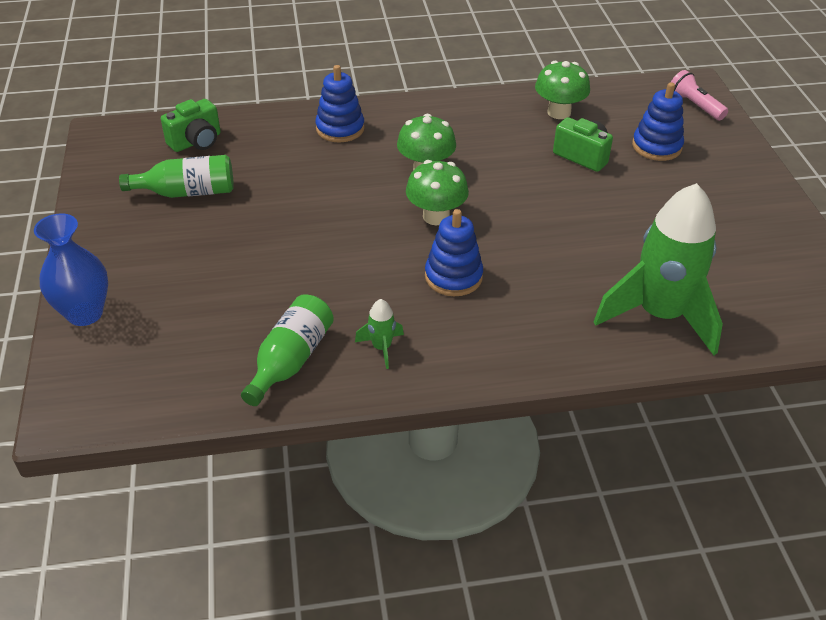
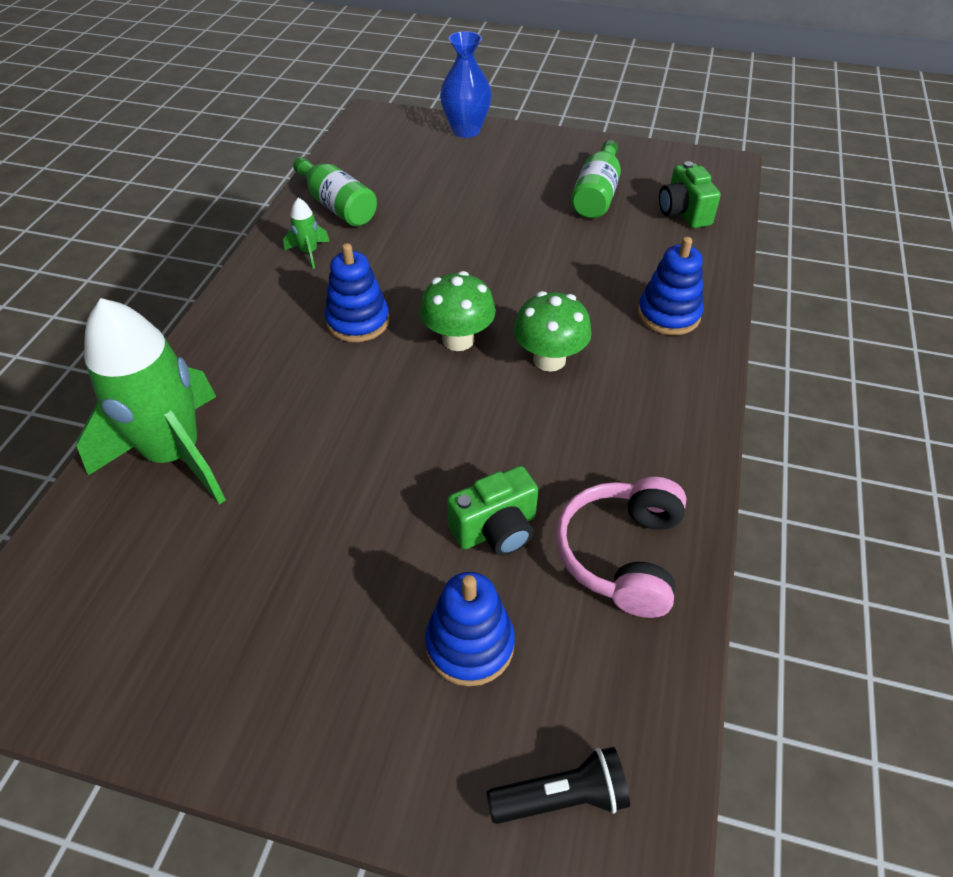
camera: 115 degrees right, 5 degrees up
(559, 112) = (622, 554): green mushroom -> pink headphones
(694, 105) = (562, 797): pink flashlight -> black flashlight

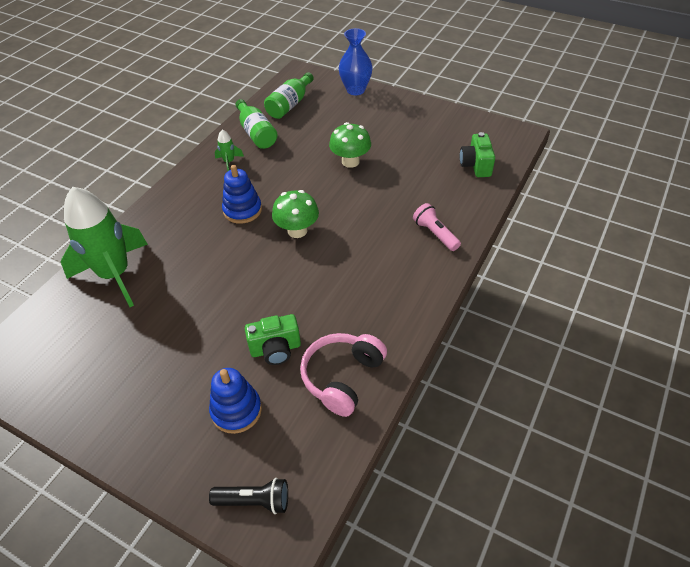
camera: 15 degrees right, 0 degrees up
(549, 359) = (347, 252): green mushroom -> green mushroom (350, 161)
(596, 194) = (423, 145): green bottle -> green bottle (290, 105)
(668, 314) = (435, 234): blue stacking toy -> pink flashlight

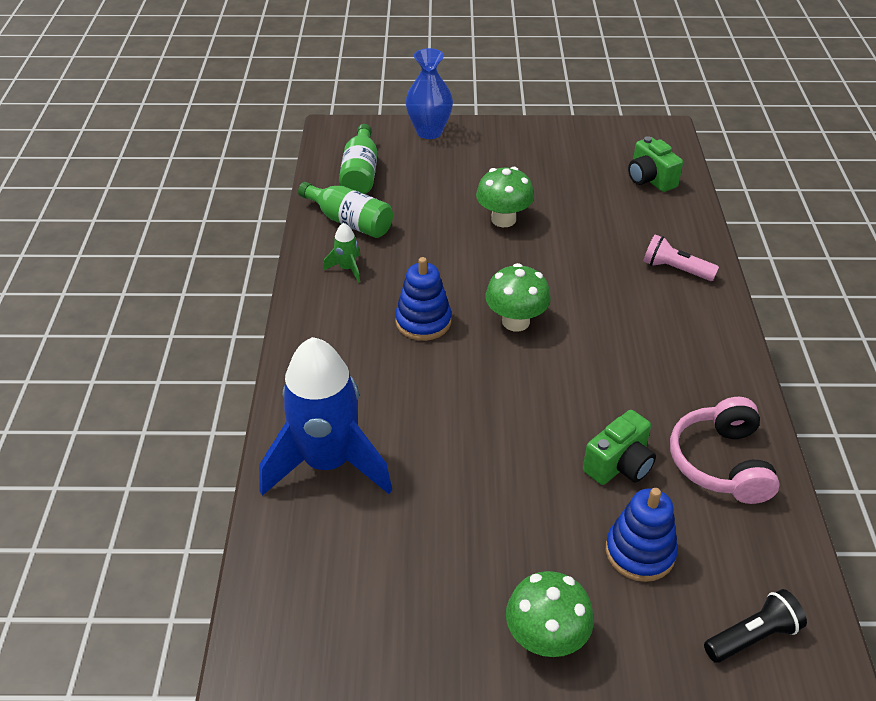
camera: 30 degrees left, 5 degrees down
(115, 275) = (328, 463): green rocket -> blue rocket
(133, 435) = (546, 639): none -> green mushroom

